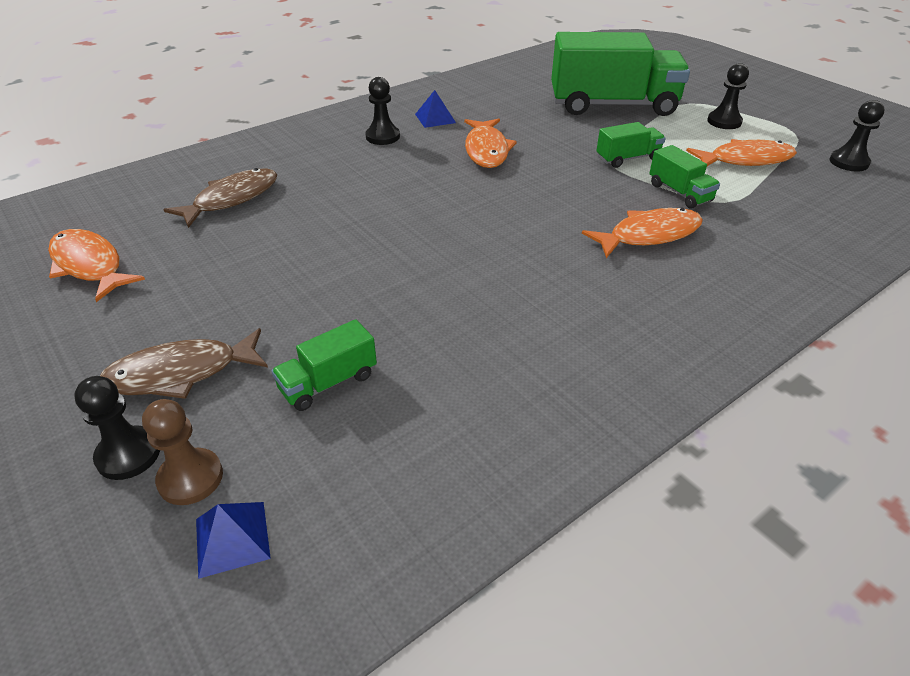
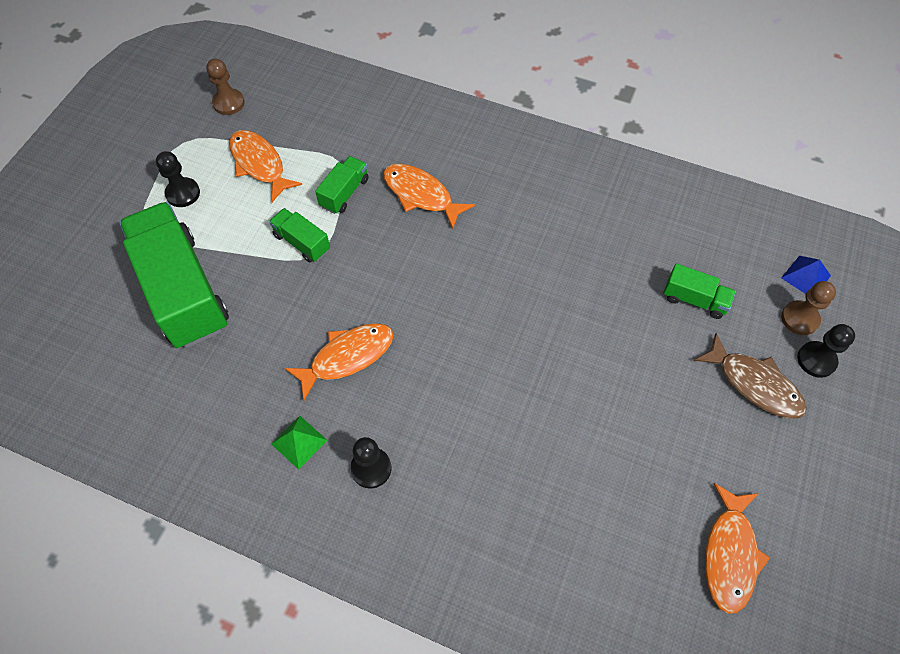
camera: 120 degrees left, 20 degrees up
(232, 199) = (569, 523): brown fish -> none
(435, 118) = (299, 442): blue pyramid -> green pyramid
(848, 162) = (228, 103): black pawn -> brown pawn

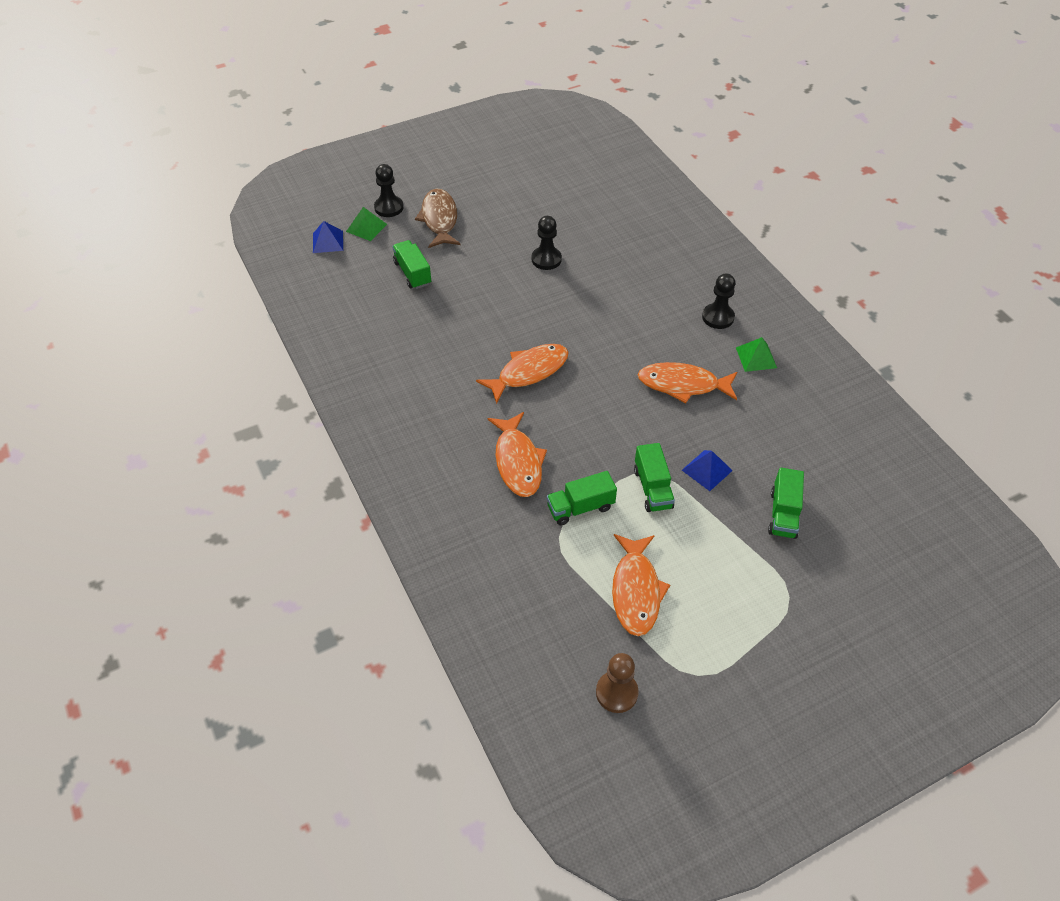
camera: 140 degrees left, 10 degrees down
(183, 193) = (732, 611): black pawn -> black pawn (546, 259)
(183, 290) = (783, 514): green truck -> green truck, size x0.45
(269, 287) = (707, 470): none -> blue pyramid
(729, 554) = (551, 176): orange fish -> orange fish (529, 372)
(799, 319) = (366, 227): brown pawn -> green pyramid

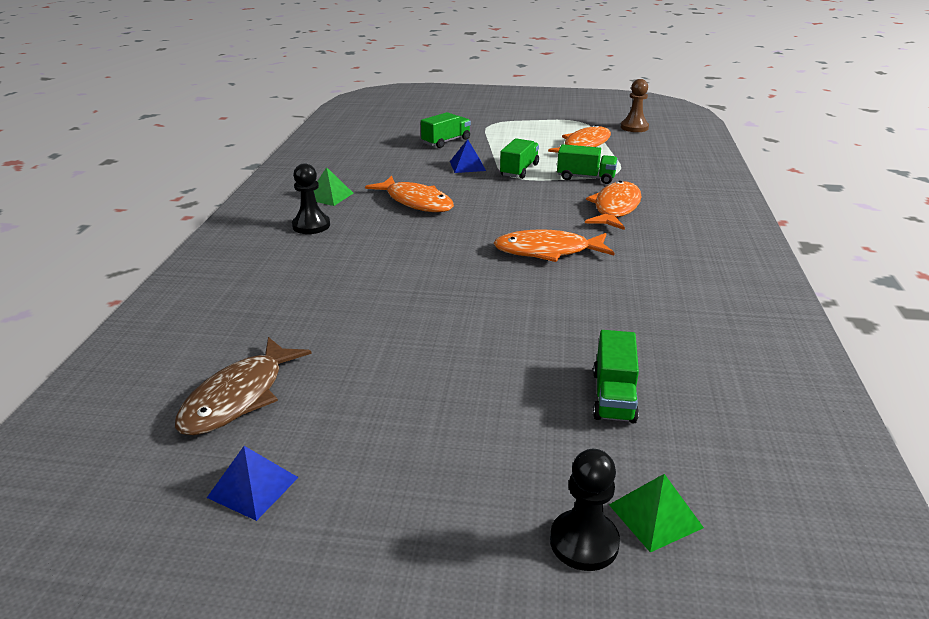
camera: 145 degrees left, 20 degrees down
(328, 242) = (750, 521): blue pyramid -> blue pyramid (253, 487)
(439, 219) = (503, 466): brown fish -> brown fish (239, 397)
(546, 259) = (405, 337): black pawn -> none

